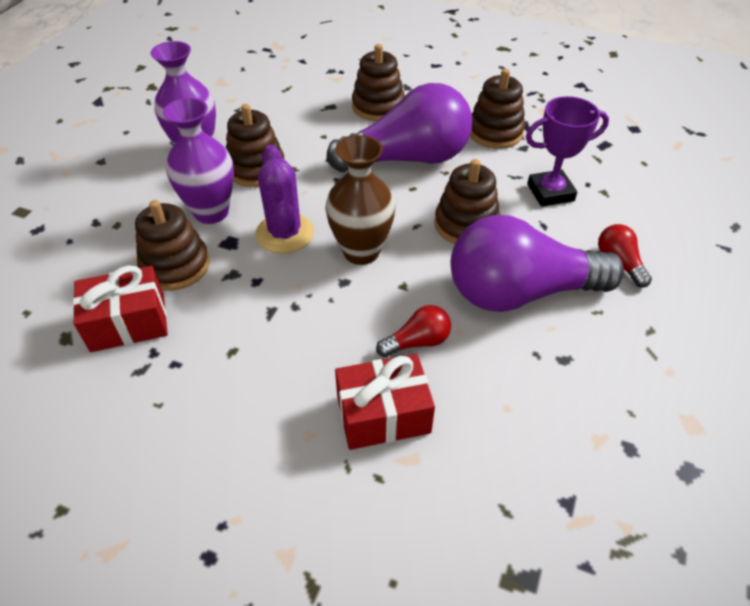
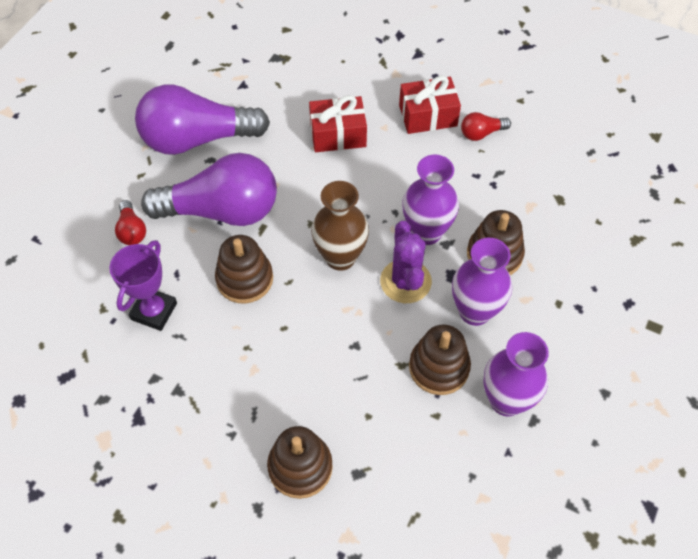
camera: 175 degrees left, 10 degrees up
(128, 323) = (518, 207): red gift -> red gift (428, 115)
(256, 284) = (426, 232): none -> purple vase
(407, 159) = (281, 370): purple light bulb -> purple light bulb (197, 139)
(417, 342) = (308, 178): red light bulb -> red light bulb (481, 133)
(495, 132) = (176, 406): brown stacking toy -> none
(550, 192) = (154, 311): purple trophy -> purple trophy turned 60 degrees counterclockwise

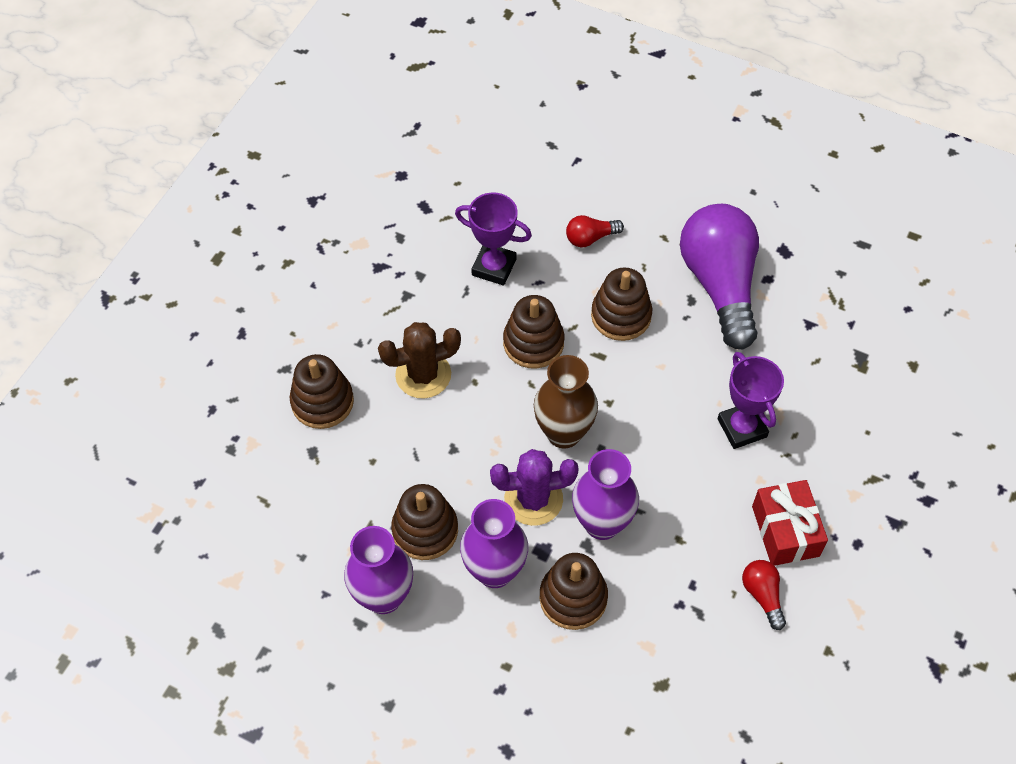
camera: 90 degrees right, 0 degrees up
(221, 211) = (621, 316): purple light bulb -> brown stacking toy
(273, 372) = (423, 375): none -> brown cactus
(338, 135) = (742, 428): red gift -> purple trophy

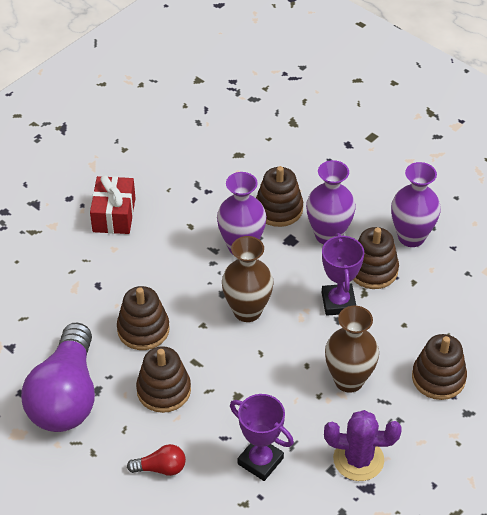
camera: 165 degrees left, 10 degrees down
(423, 375) = (349, 380): brown cactus -> brown vase
(533, 343) = (247, 385): brown stacking toy -> brown stacking toy (143, 329)
(533, 499) = (286, 272): purple cactus -> purple cactus (358, 459)
(742, 428) = (108, 284): purple trophy -> purple trophy (338, 302)
(762, 595) = (150, 184): red light bulb -> none

